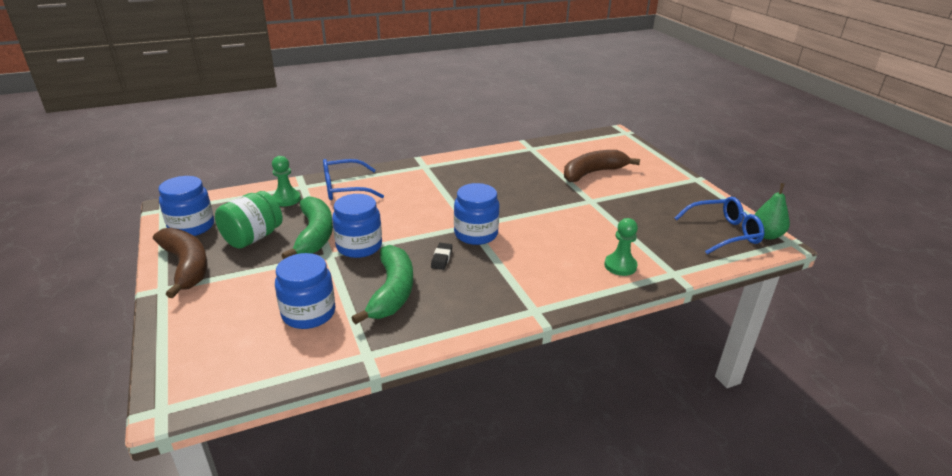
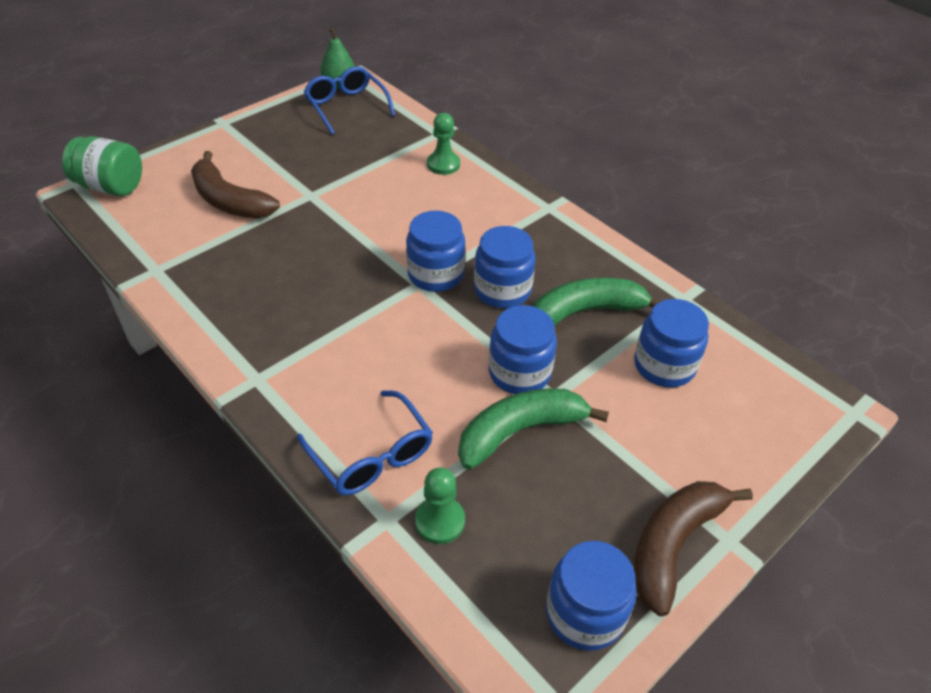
camera: 110 degrees left, 15 degrees up
(253, 238) = (565, 504): green jar -> green jar (111, 187)
(441, 258) = (502, 290): black eraser -> blue jar

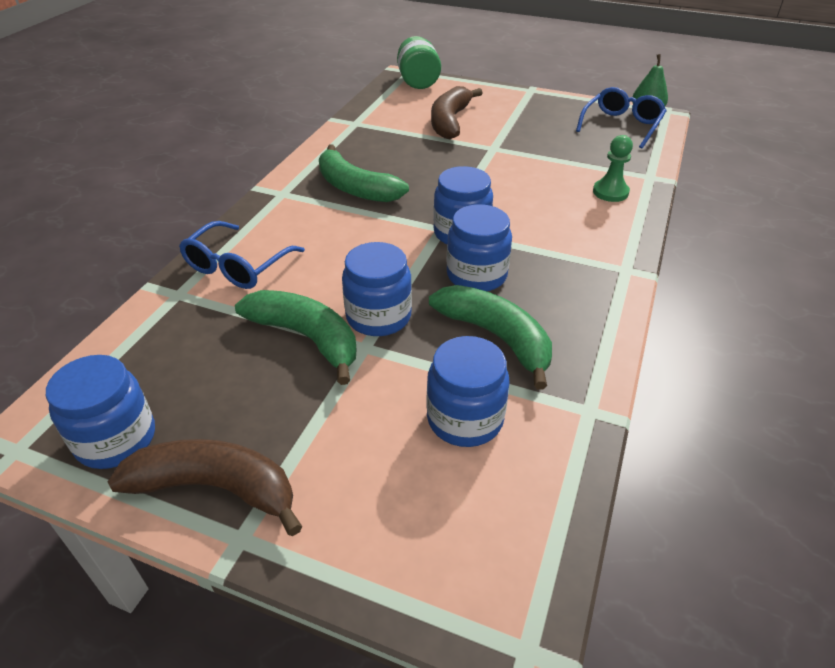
camera: 65 degrees right, 5 degrees down
(297, 317) = (355, 188): none -> green banana
(440, 521) = (186, 321): green pawn -> none

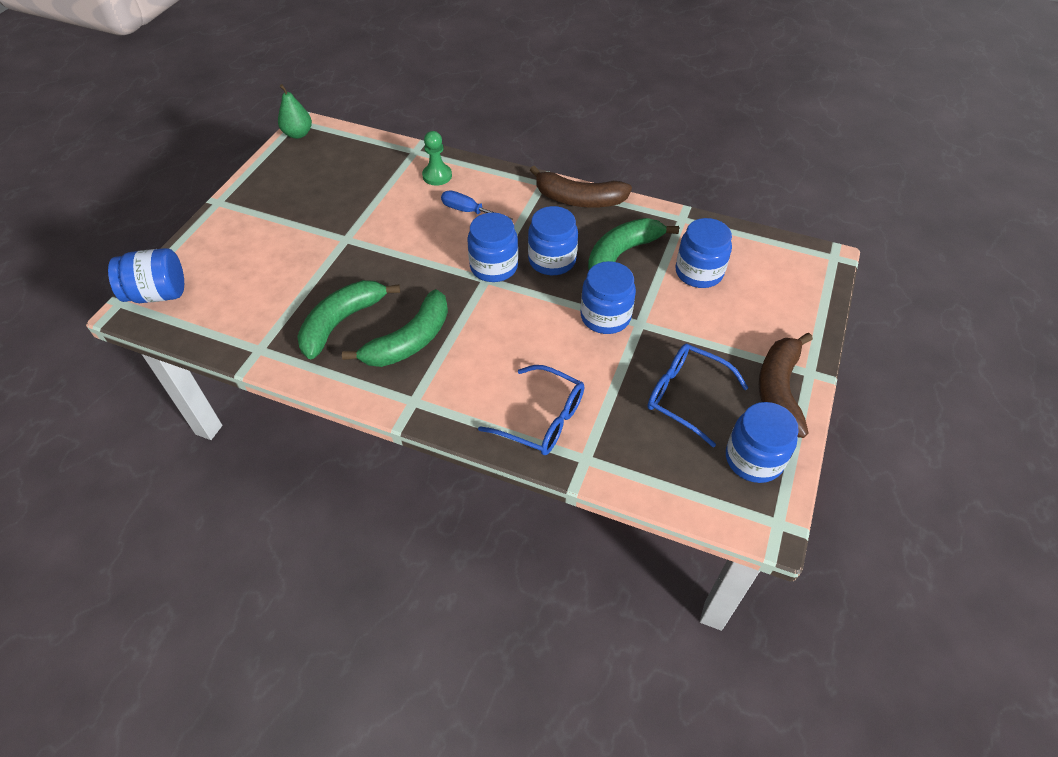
camera: 90 degrees left, 10 degrees up
(307, 338) = (633, 358): green banana -> green banana (341, 322)
(418, 82) = (158, 294): green jar -> blue jar
(450, 122) = (278, 268): brown banana -> brown banana (579, 199)
(553, 214) = (468, 211): none -> blue screwdriver
(621, 125) = (319, 152): blue glasses -> blue glasses (685, 396)

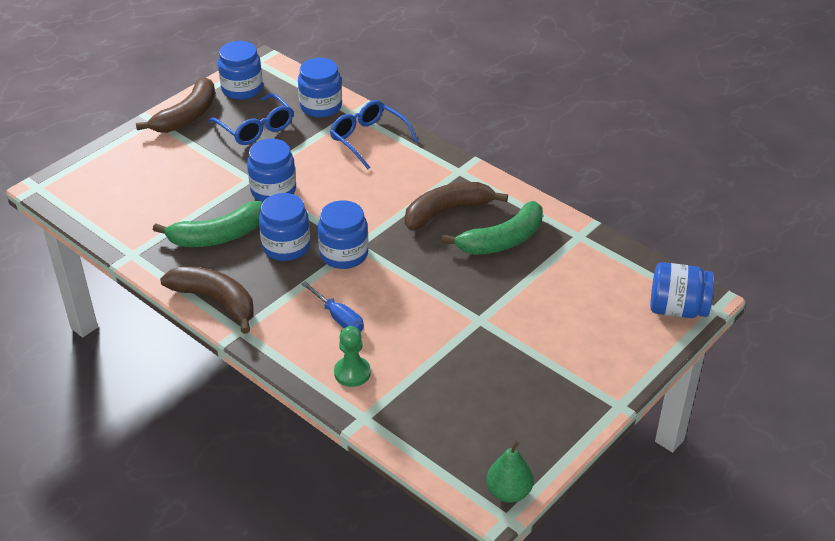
camera: 160 degrees left, 10 degrees down
(410, 341) = (447, 211): green banana -> brown banana
(699, 272) = (165, 204): blue jar -> blue jar (321, 106)

